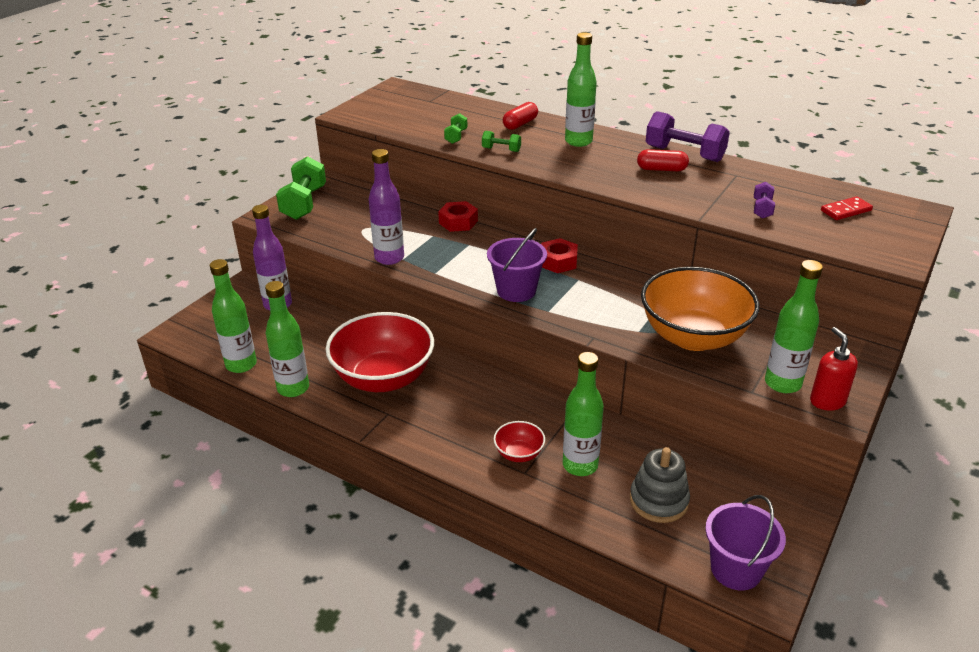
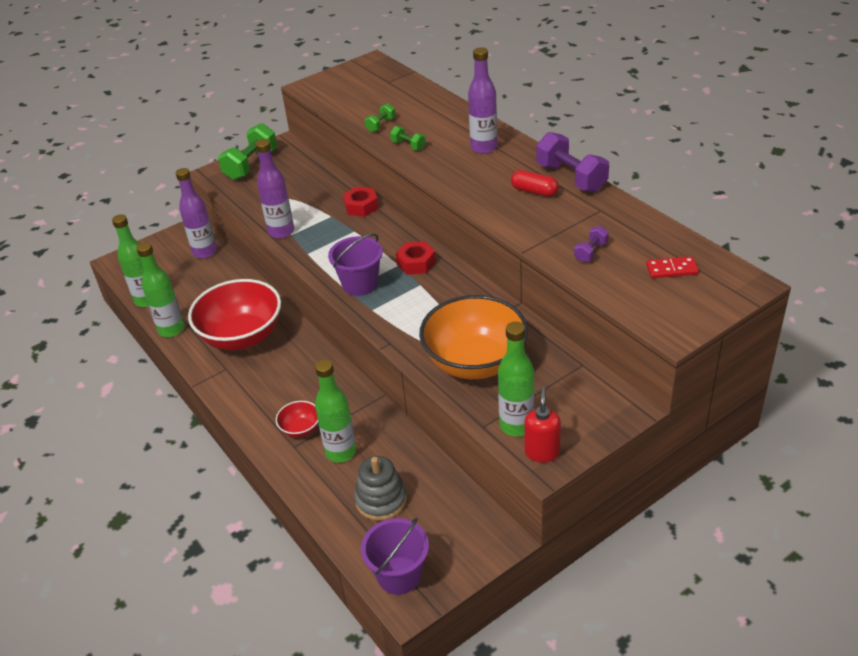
camera: 25 degrees right, 5 degrees up
(520, 124) = (447, 120): red capsule -> none
(578, 141) = (484, 148): green bottle -> purple bottle

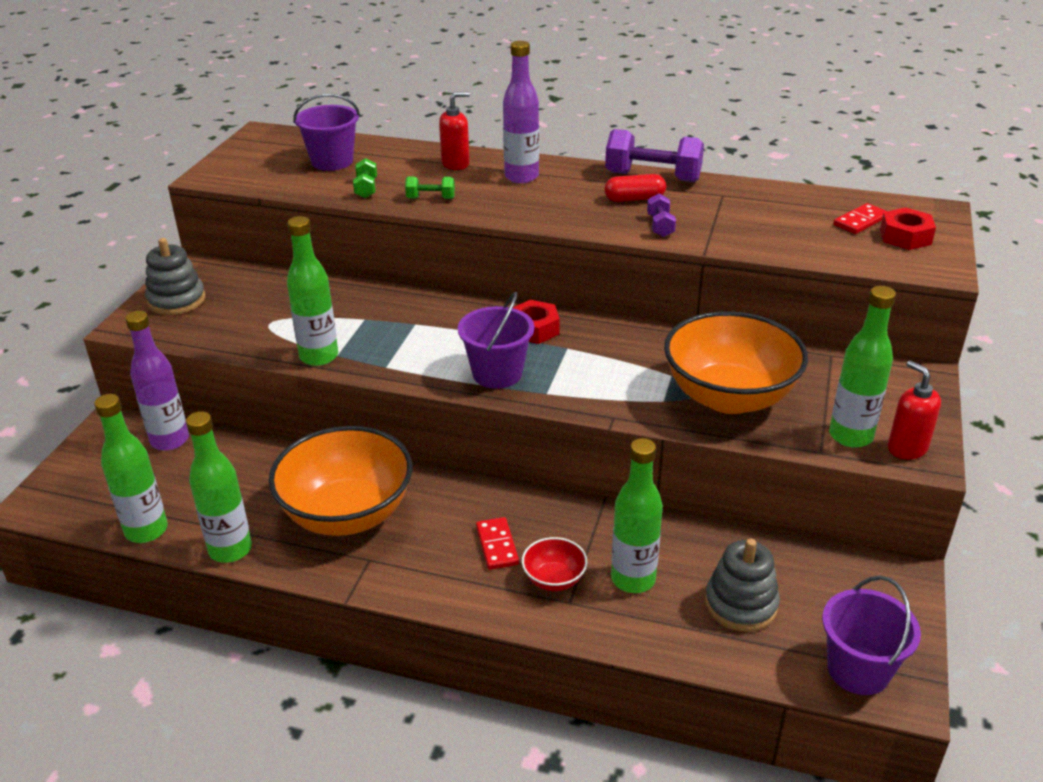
camera: 40 degrees left, 5 degrees down
(242, 337) = (347, 514): red bowl -> orange bowl
(251, 165) = (176, 300): green dumbbell -> grey stacking toy
(281, 232) = (319, 356): purple bottle -> green bottle
(294, 394) = (497, 545): none -> red domino
(361, 206) = (390, 297): red nut -> red nut (905, 237)
(385, 97) = (332, 161): none -> purple bucket
(455, 123) = (456, 164): none -> red soap dispenser
(590, 252) = (769, 232): purple dumbbell -> purple dumbbell (660, 226)

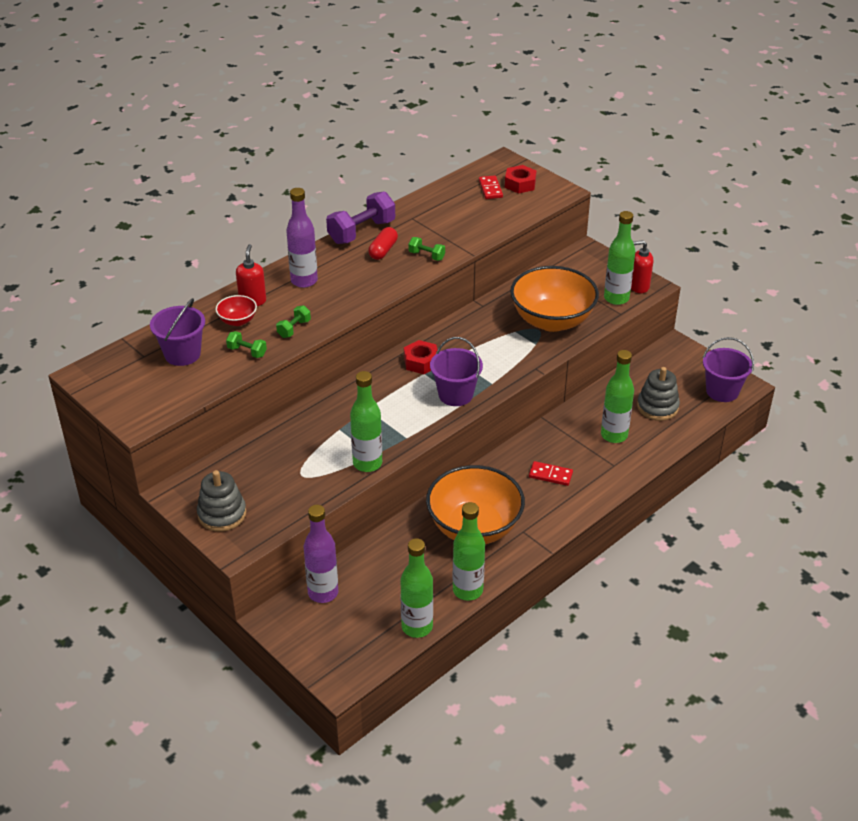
camera: 60 degrees left, 5 degrees up
(554, 579) = (593, 464): red bowl -> red bowl (237, 321)
(660, 226) = (426, 256): purple dumbbell -> green dumbbell

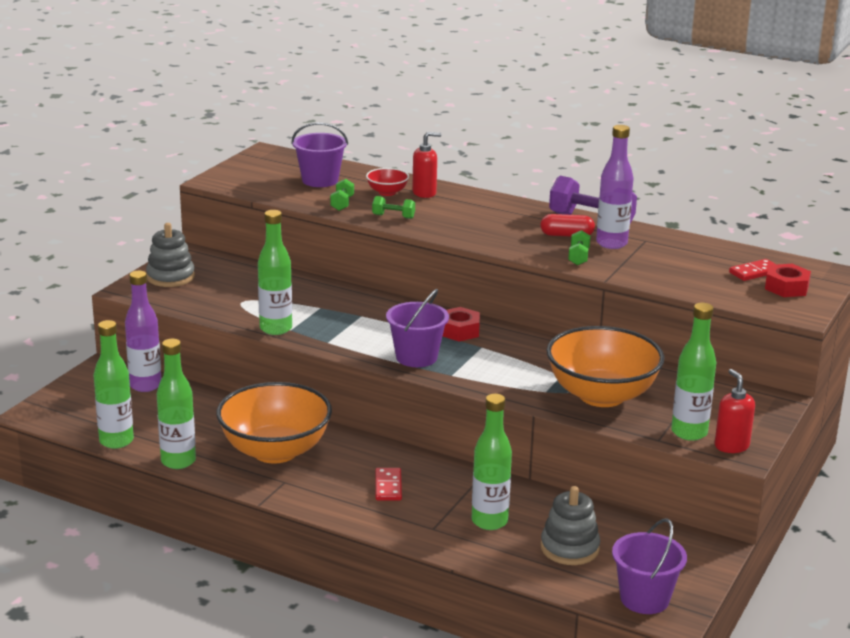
camera: 70 degrees right, 15 degrees down
(304, 281) = (477, 208): purple bottle -> purple bottle (611, 243)

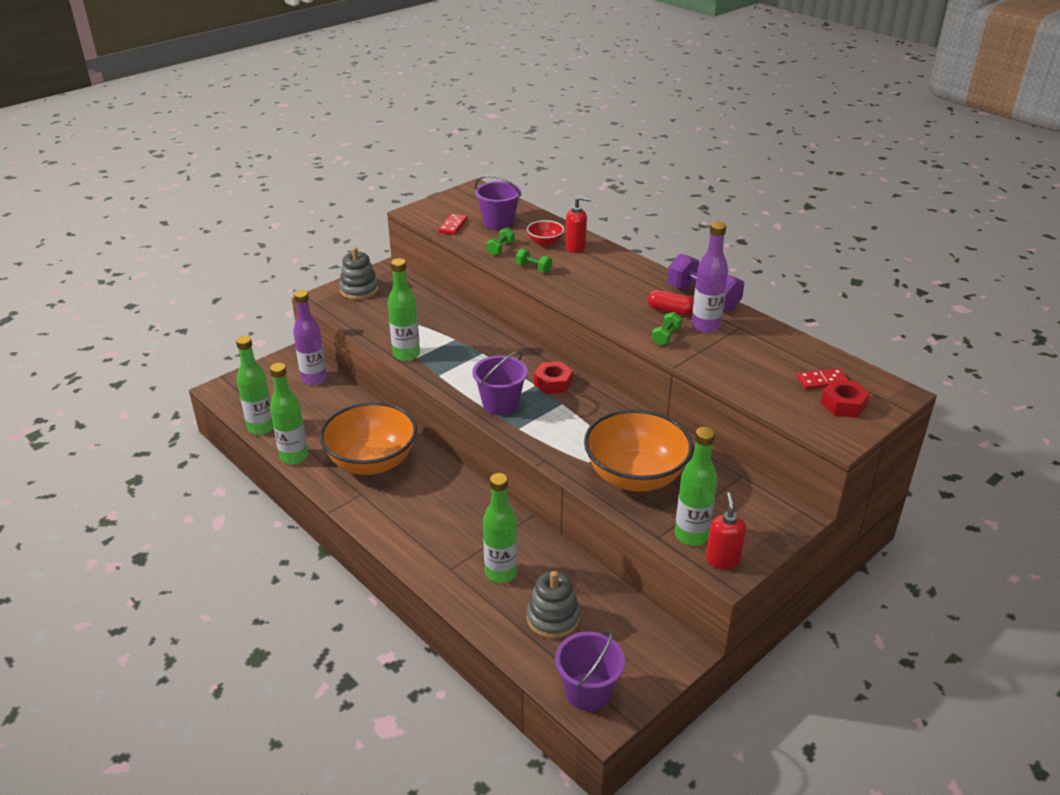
camera: 20 degrees right, 10 degrees up
(388, 486) = (439, 517): red domino -> red domino (453, 226)

